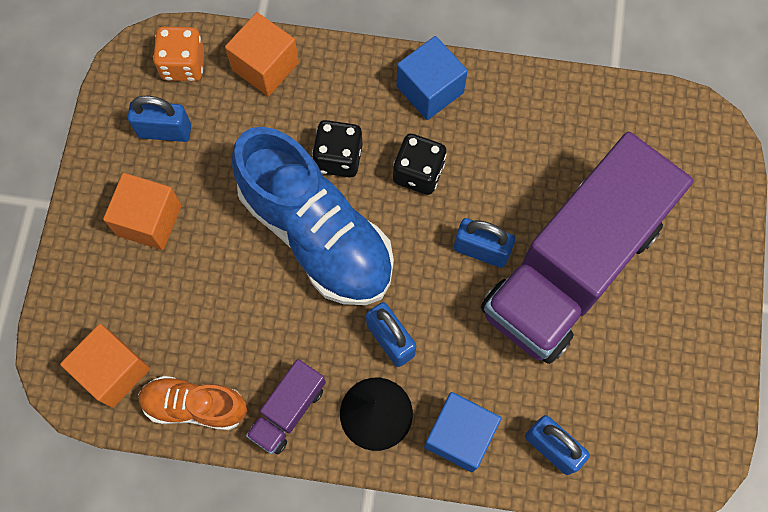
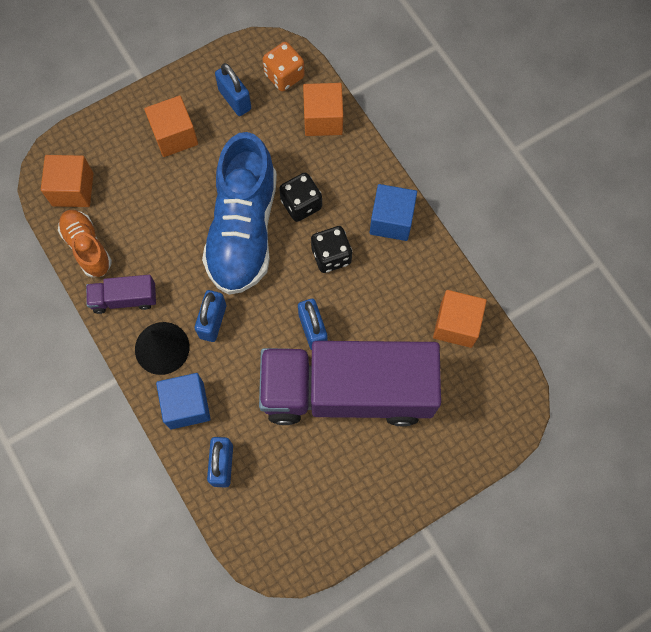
camera: 50 degrees right, 0 degrees up
(586, 117) = (456, 324): none -> orange cube

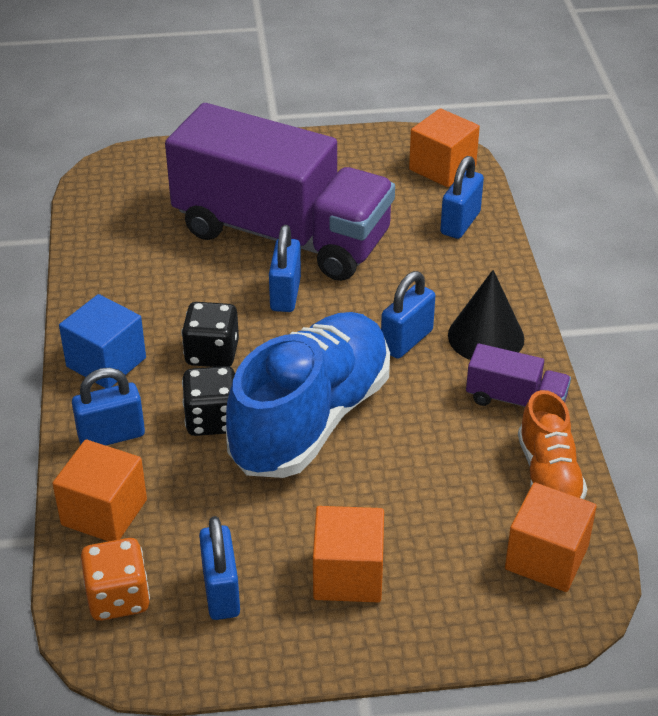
camera: 155 degrees left, 30 degrees down
(186, 405) = (478, 279): blue cube -> none
(351, 168) = (111, 436): none -> blue padlock
(456, 324) = (114, 247): orange cube -> orange cube (442, 168)

